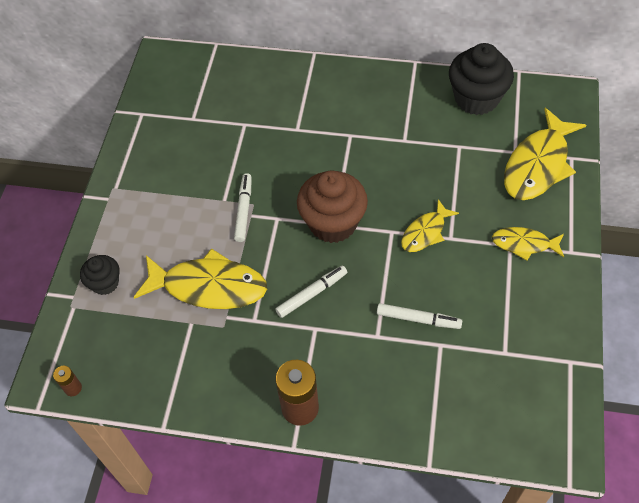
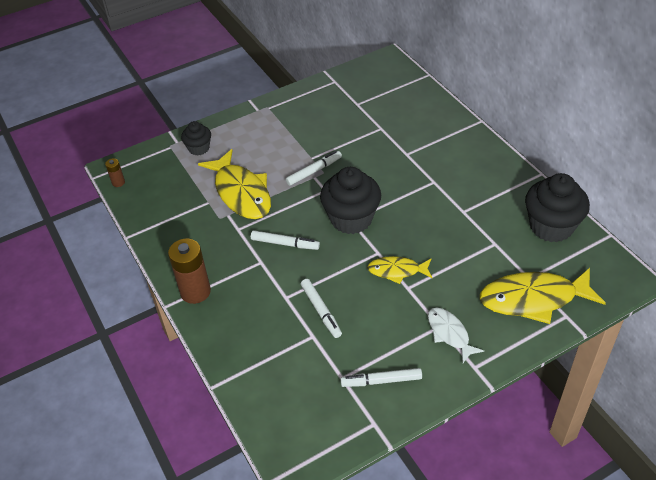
camera: 50 degrees right, 10 degrees down
(333, 223) = (351, 219): brown cupcake -> black cupcake
(524, 244) = (449, 333): yellow fish -> white fish
(532, 326) = (381, 381): none -> white marker

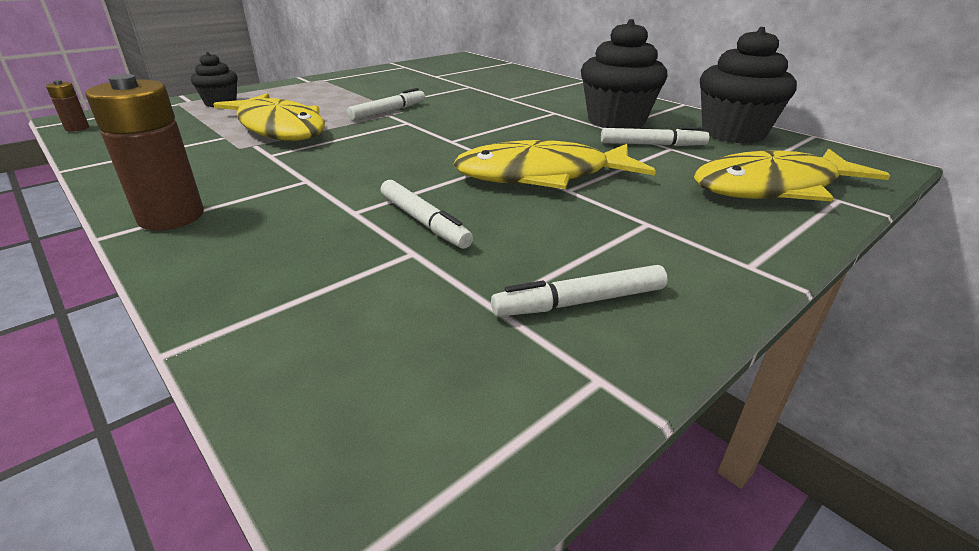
camera: 15 degrees left, 15 degrees down
(285, 244) = (349, 163): white marker -> white marker (652, 145)
(351, 219) = (452, 139): black cupcake -> black cupcake (616, 121)
(397, 271) = (542, 176): yellow fish -> yellow fish, size x1.80
(449, 333) = (671, 230): white fish -> none

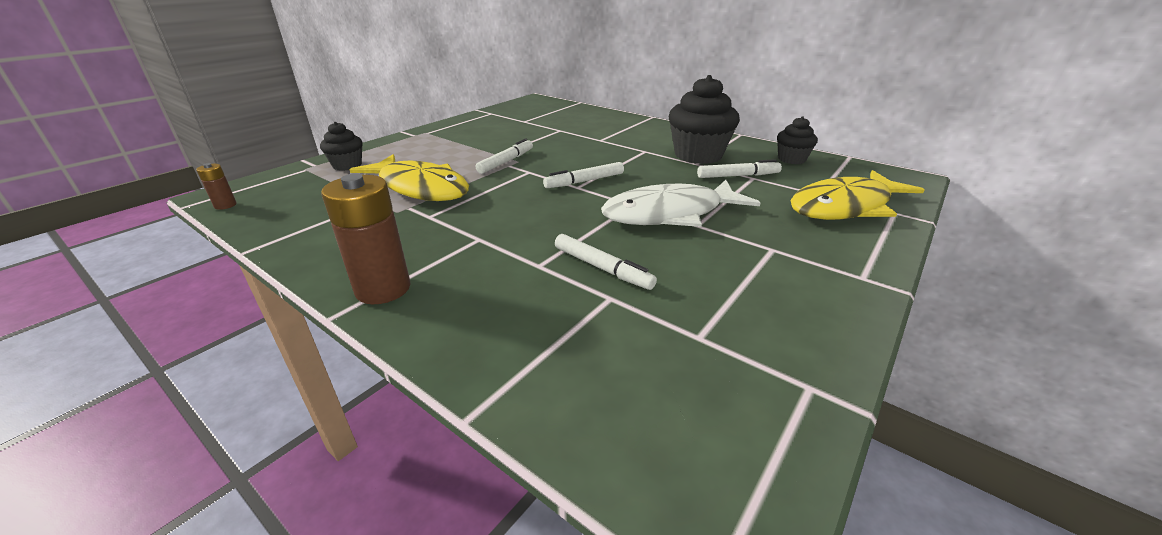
camera: 10 degrees left, 0 degrees up
(542, 176) = (670, 214): yellow fish -> white fish
(580, 302) = (761, 325): white marker -> white marker (584, 181)
(733, 133) = (791, 159): black cupcake -> black cupcake, size x0.55

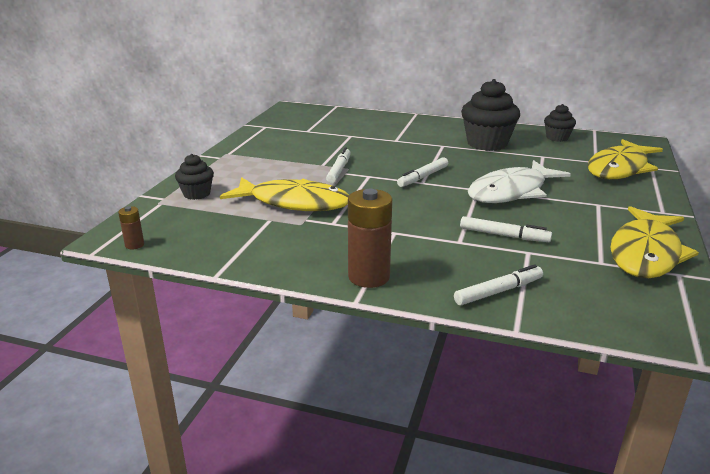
camera: 20 degrees left, 5 degrees down
(738, 176) = (531, 156): white marker -> white marker (498, 291)
(782, 338) = (645, 253): none -> yellow fish

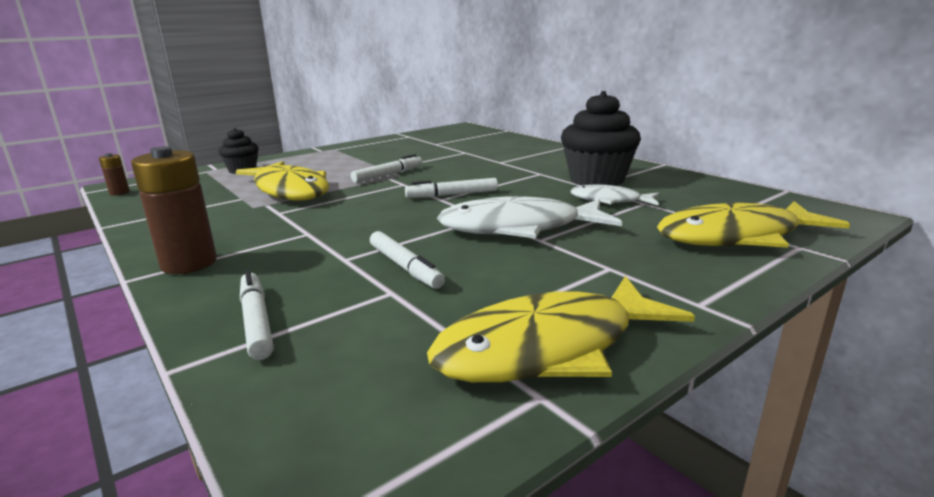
camera: 35 degrees right, 5 degrees down
(498, 291) = (256, 321): white marker -> white marker turned 120 degrees counterclockwise
(522, 159) = (609, 200): none -> white fish
(557, 138) = (707, 189): black cupcake -> none

